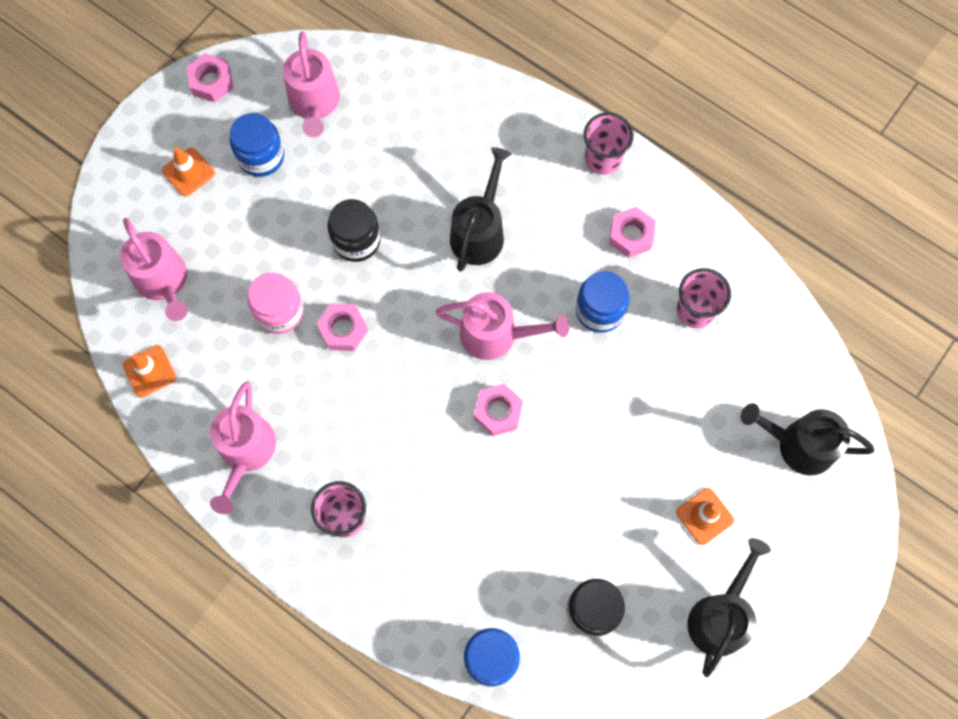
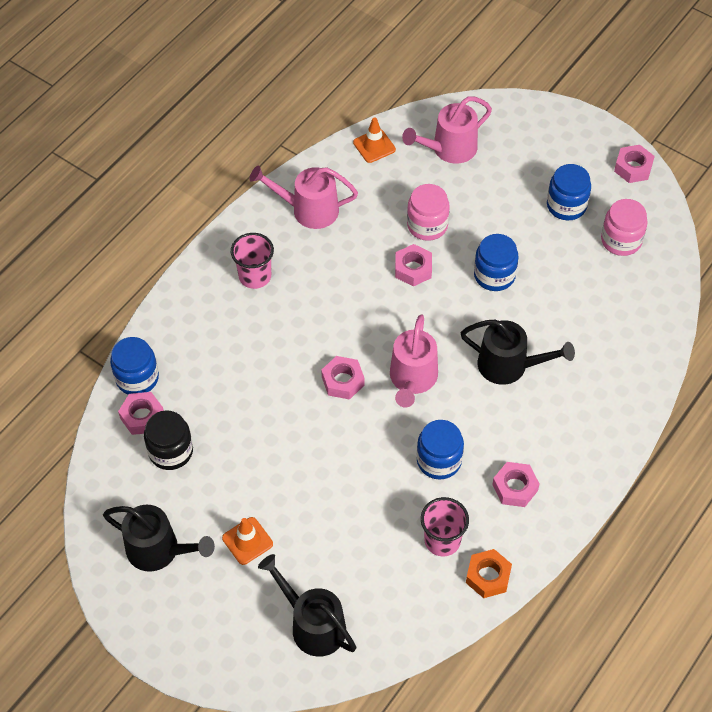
camera: 90 degrees right, 15 degrees down
(188, 172) = (547, 158): orange traffic cone -> none
(314, 104) = (621, 240): pink watering can -> pink jar
(356, 240) = (494, 275): black jar -> blue jar
(546, 648) = (142, 416): none -> pink nut
(603, 158) = (592, 465): pink cup -> none
(734, 267) = (488, 576): none -> orange nut
(798, 445) = (312, 624): black watering can -> black watering can turned 60 degrees counterclockwise

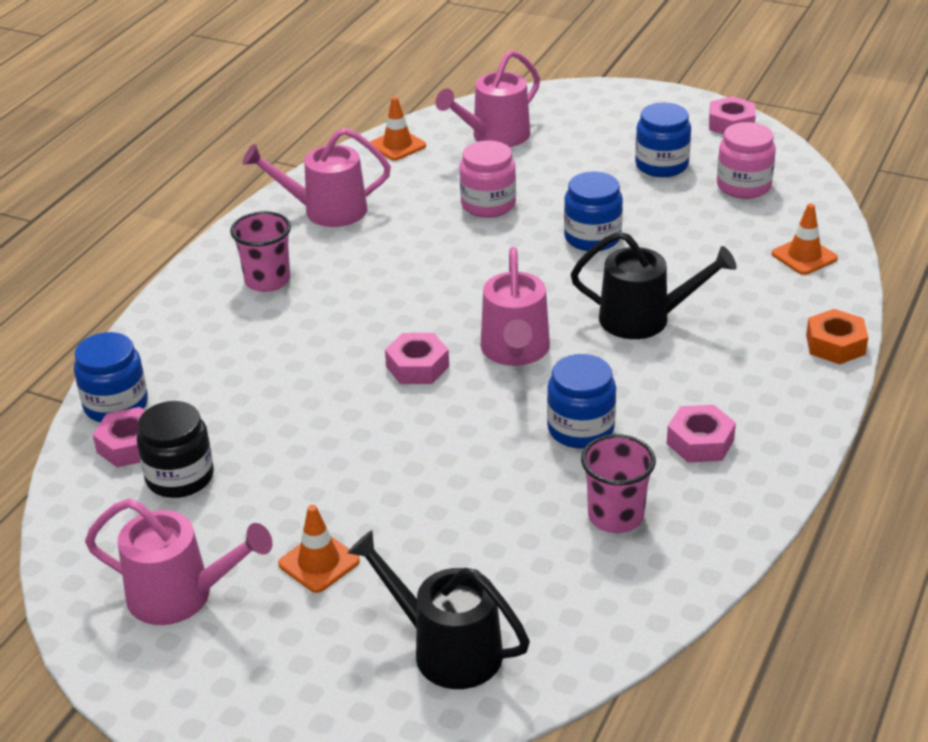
camera: 10 degrees left, 20 degrees down
(159, 550) = (182, 596): black watering can -> pink watering can
(413, 269) = (482, 246): pink nut -> none
(488, 576) = (698, 547): orange nut -> orange nut (835, 344)
(642, 324) = (804, 256): none -> orange traffic cone

